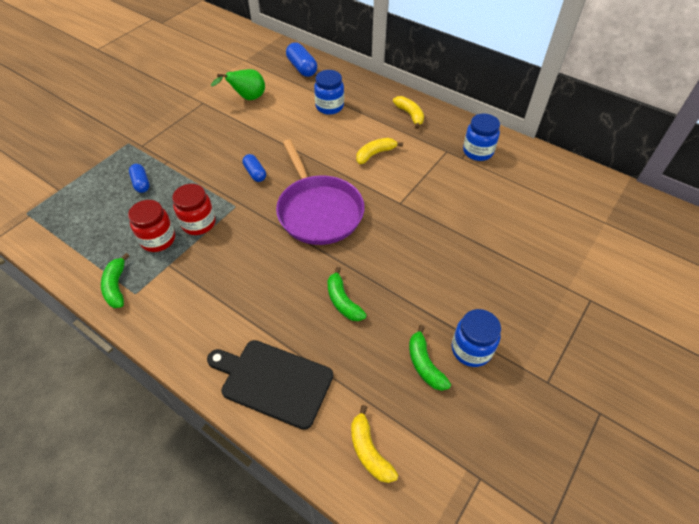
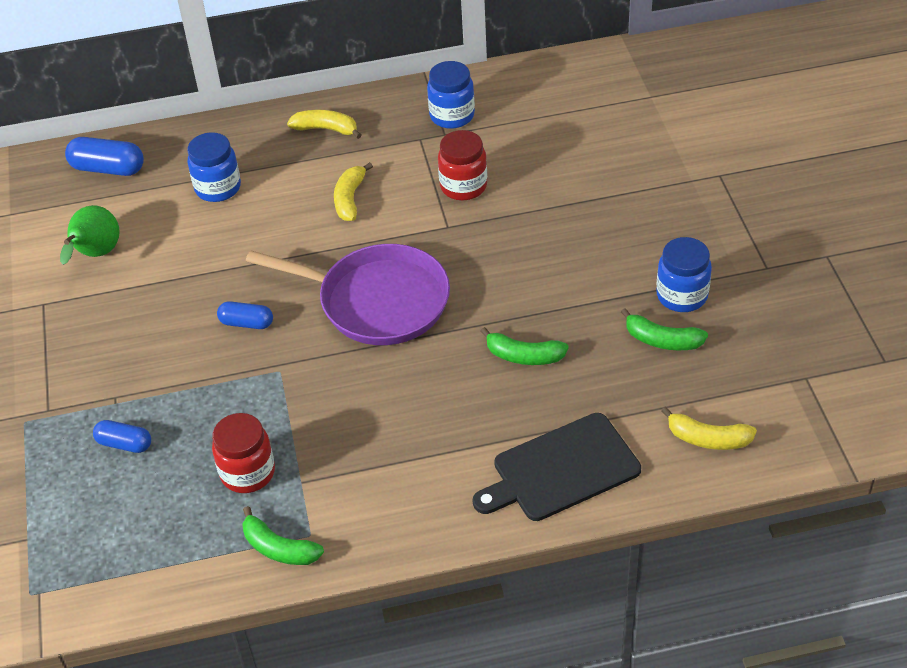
camera: 45 degrees left, 5 degrees down
(198, 223) = (267, 420): red jar -> red jar (463, 186)

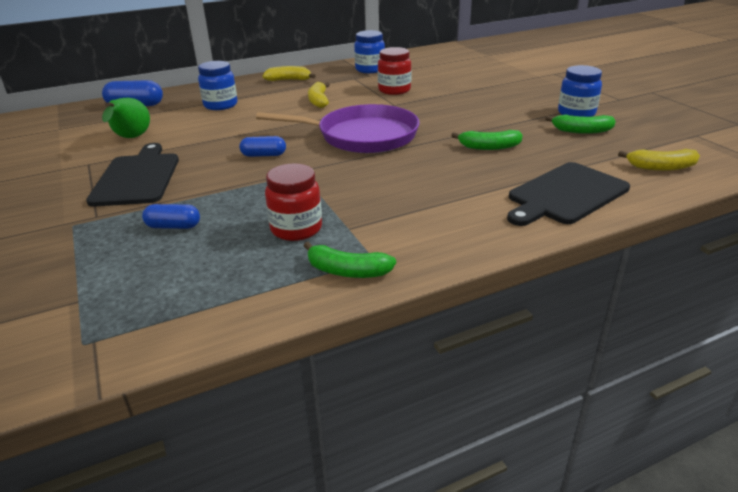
camera: 15 degrees left, 15 degrees down
(96, 344) = (137, 177): none -> black cutting board

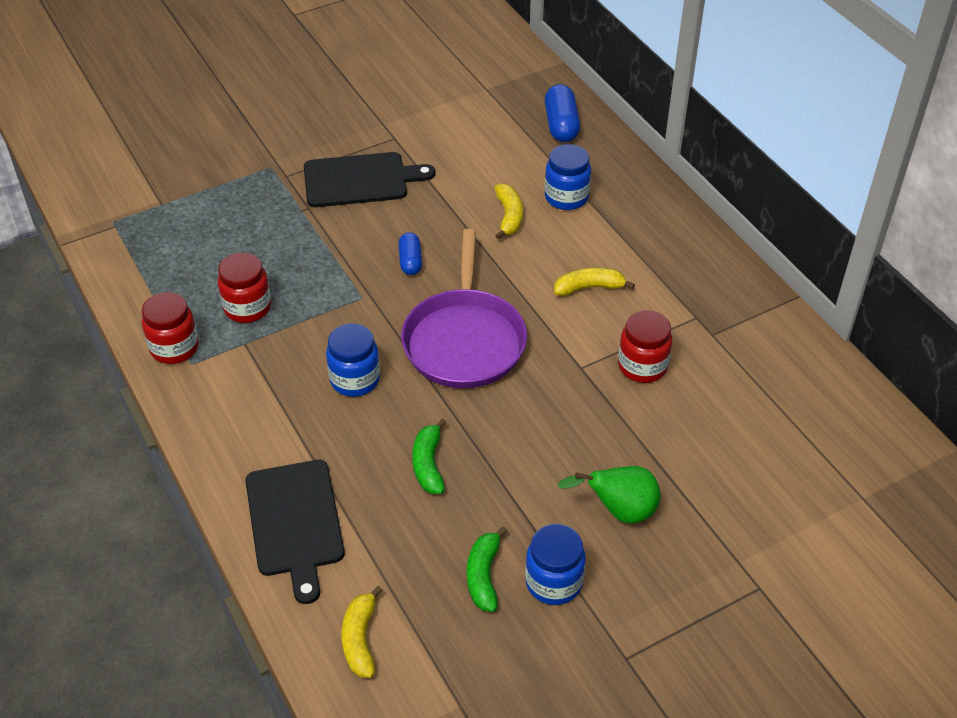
camera: 85 degrees right, 15 degrees up
(131, 138) = (458, 149): green pear -> green pear (619, 511)
(173, 226) = (262, 227): blue capsule -> none
(289, 80) = (677, 246): yellow banana -> yellow banana (509, 216)
(347, 271) = (174, 348): green banana -> red jar
(370, 69) = (742, 333): blue jar -> blue jar (355, 380)
(565, 195) = (295, 522): black cutting board -> black cutting board turned 150 degrees counterclockwise

